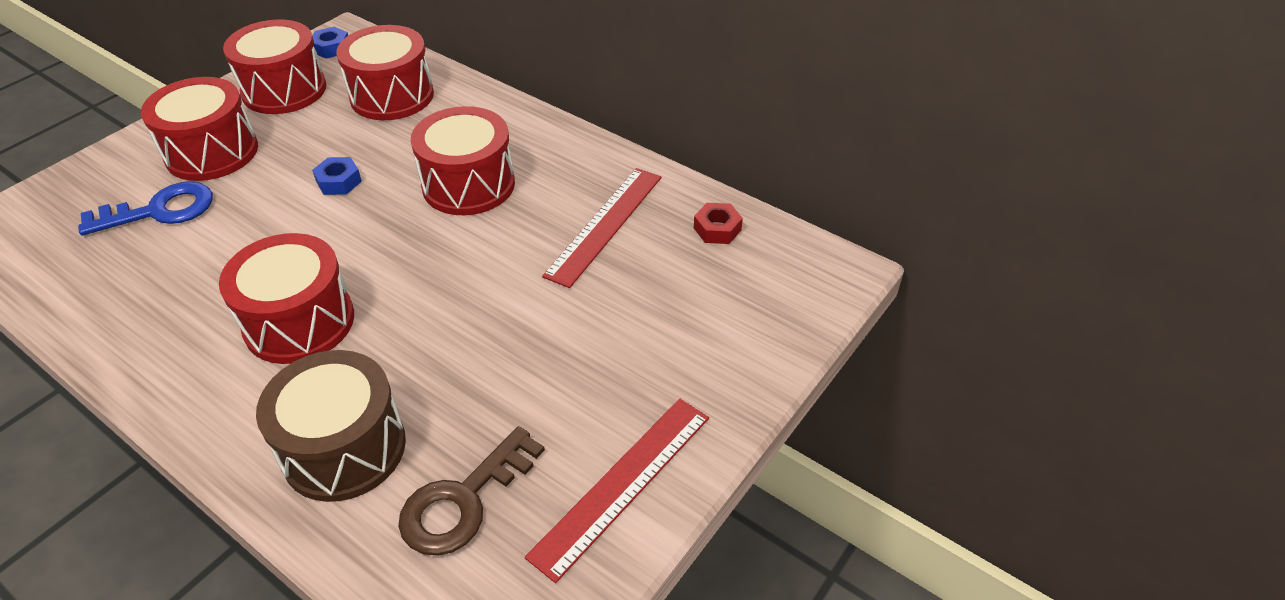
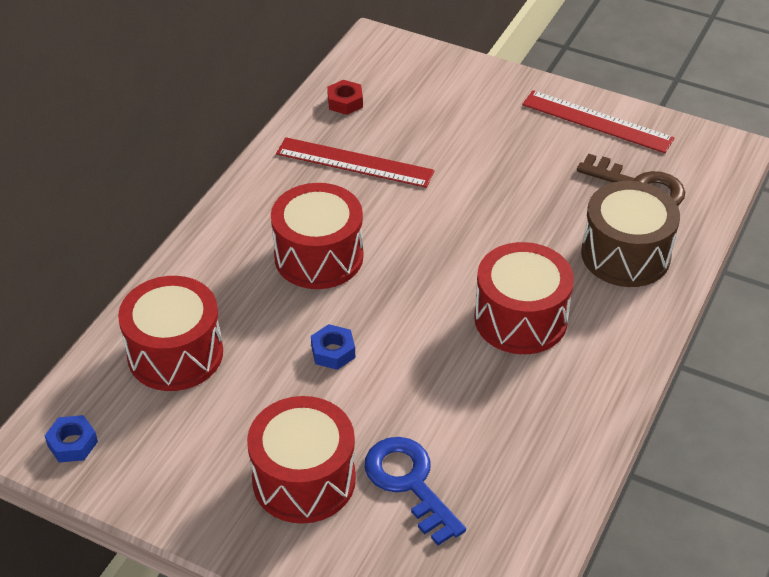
camera: 100 degrees left, 0 degrees up
(284, 90) = (172, 458): red drum -> none

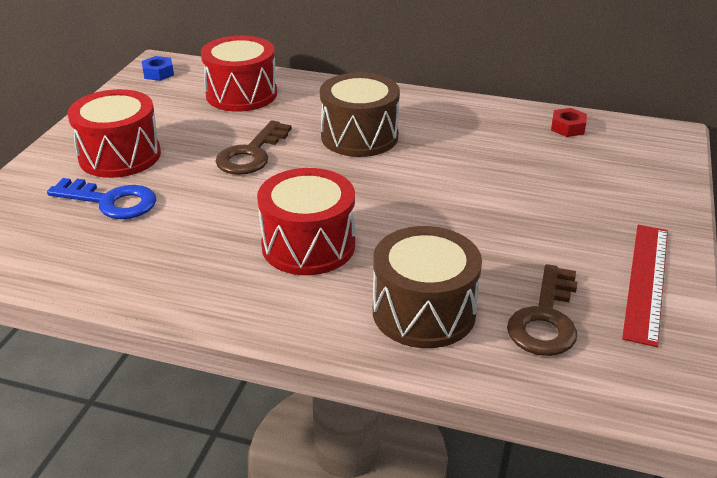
camera: 80 degrees right, 10 degrees down
(318, 256) = (359, 136): red drum -> brown drum
(333, 352) = (251, 154): blue nut -> brown key
(354, 162) = (486, 140): red ruler -> none
(409, 483) = (111, 201): blue key -> blue key turned 60 degrees clockwise

